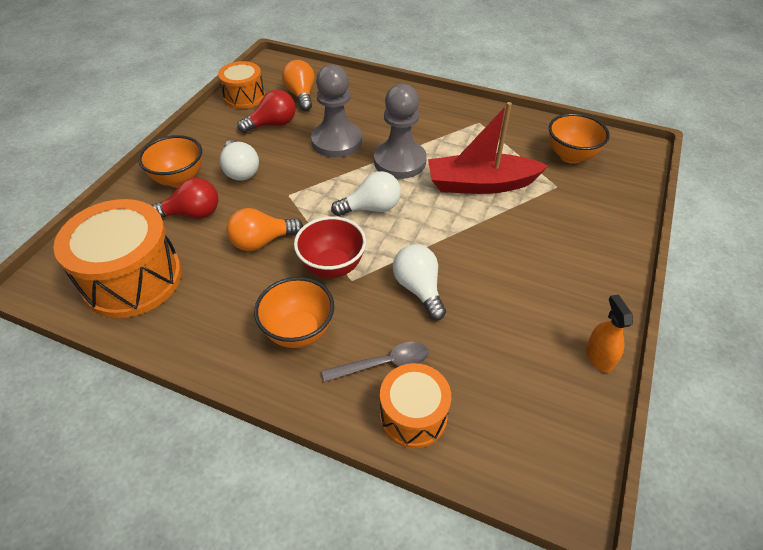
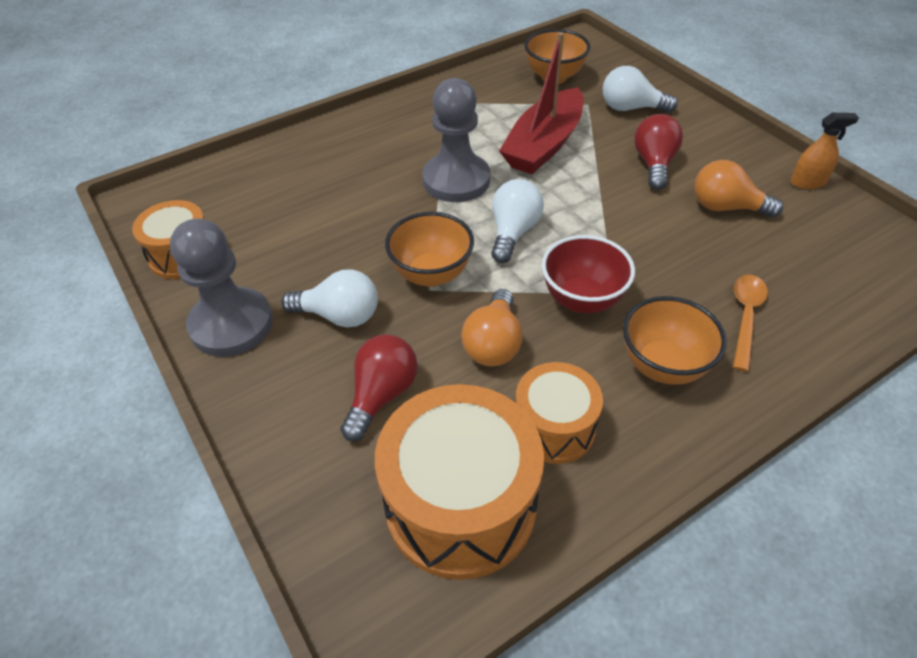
camera: 55 degrees left, 0 degrees up
(179, 179) = (294, 385): orange bowl -> orange bowl (431, 274)
(272, 124) = (275, 251): red light bulb -> red light bulb (654, 164)
(301, 95) = (244, 204): orange light bulb -> orange light bulb (726, 207)
(336, 141) = (371, 211): grey pawn -> grey pawn (231, 324)
(384, 364) = (745, 317): grey spoon -> orange spoon
(413, 416) = (820, 323): orange drum -> orange drum (554, 427)
(419, 289) = (660, 250): white light bulb -> white light bulb (631, 108)
(599, 357) = (808, 182): orange spray bottle -> orange spray bottle turned 150 degrees clockwise

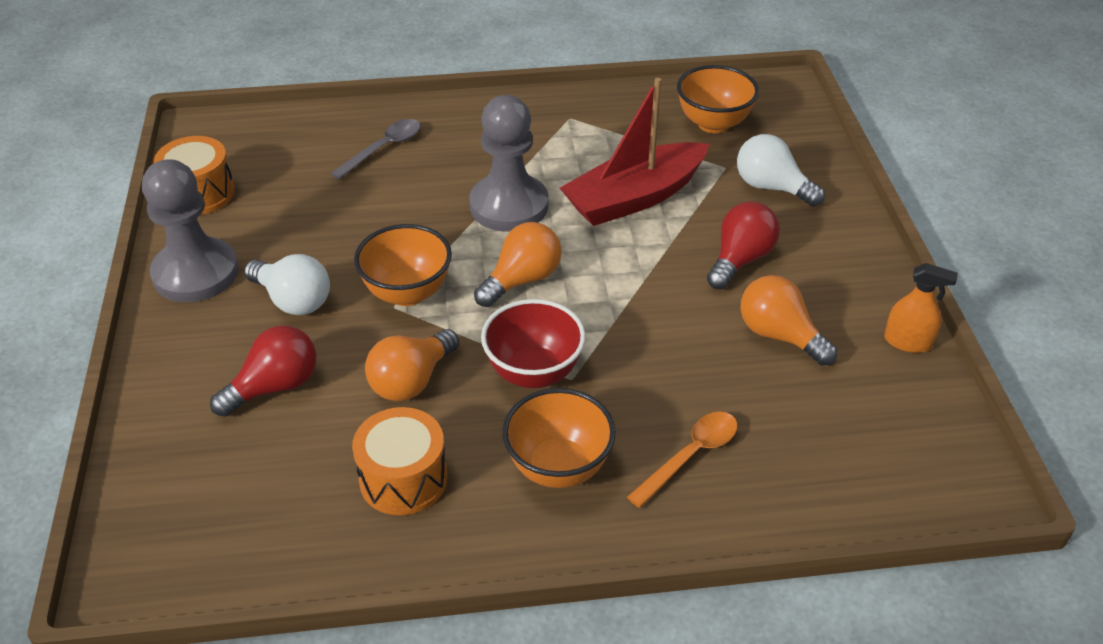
camera: 25 degrees right, 5 degrees down
(319, 168) = (383, 148): none -> grey spoon
(460, 504) = (268, 507): orange drum -> none
(513, 232) = (522, 280): white light bulb -> orange light bulb

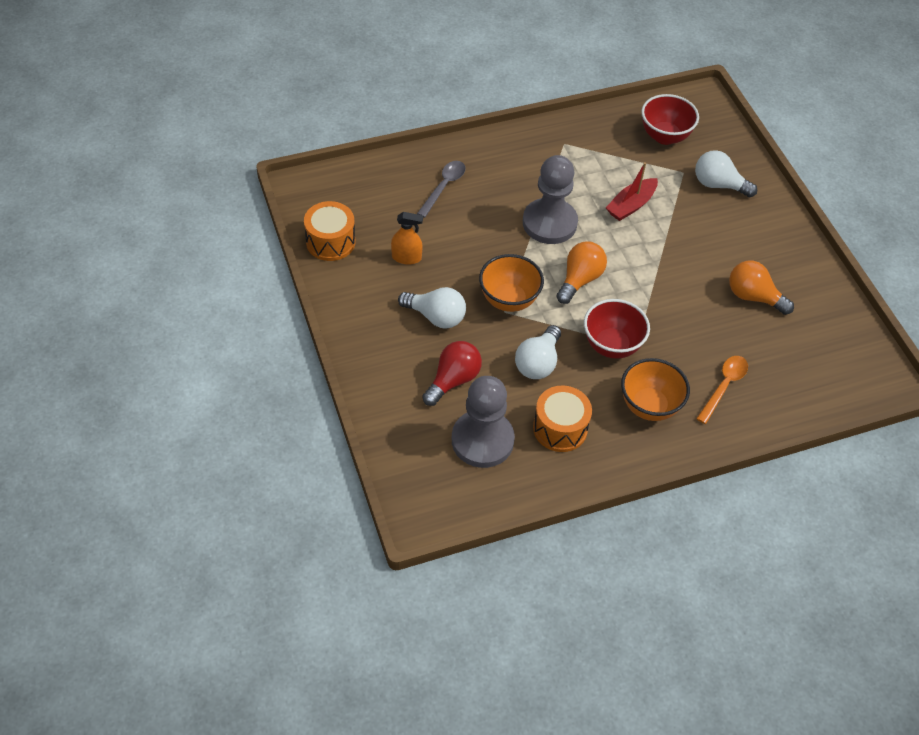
camera: 15 degrees left, 10 degrees up
(196, 273) = (360, 305): grey pawn -> grey pawn (482, 440)
(411, 381) = (538, 363): orange light bulb -> white light bulb
(634, 198) = (631, 205): red boat -> red boat, size x0.60
(713, 124) = (664, 136): orange bowl -> red bowl
(740, 260) = (714, 244): red light bulb -> none
(907, 342) = (831, 290): orange spray bottle -> orange spray bottle (406, 257)

